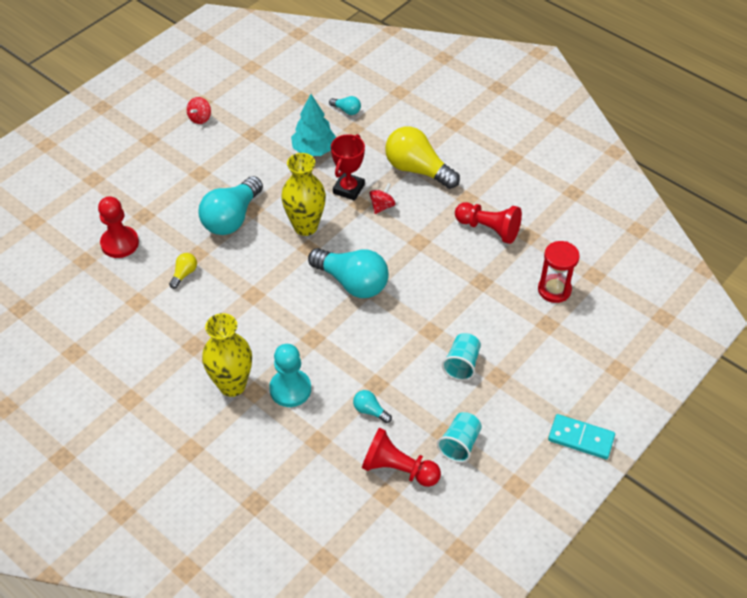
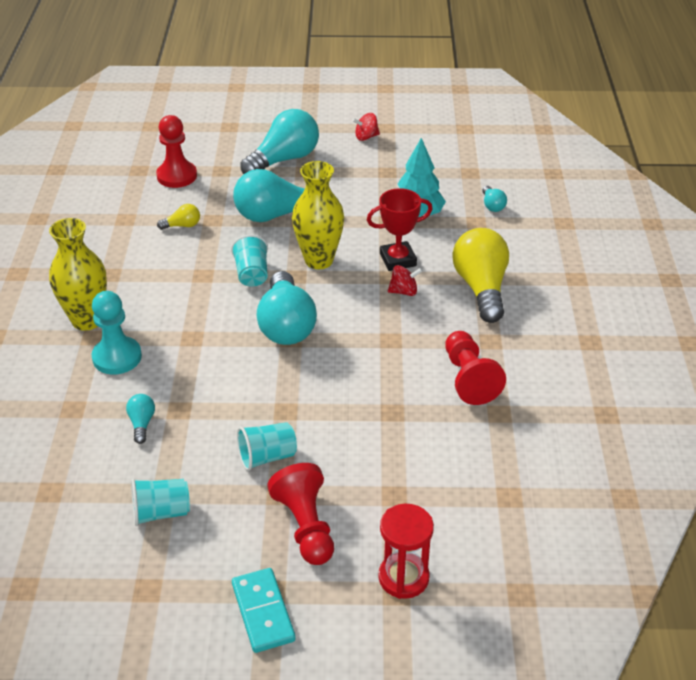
camera: 50 degrees right, 10 degrees down
(173, 175) = (284, 159): none -> turquoise light bulb
(281, 268) = (252, 274): none -> turquoise cup
(398, 469) = (88, 483): red pawn -> red pawn (305, 526)
(554, 290) = (448, 474): red hourglass -> red hourglass (403, 577)

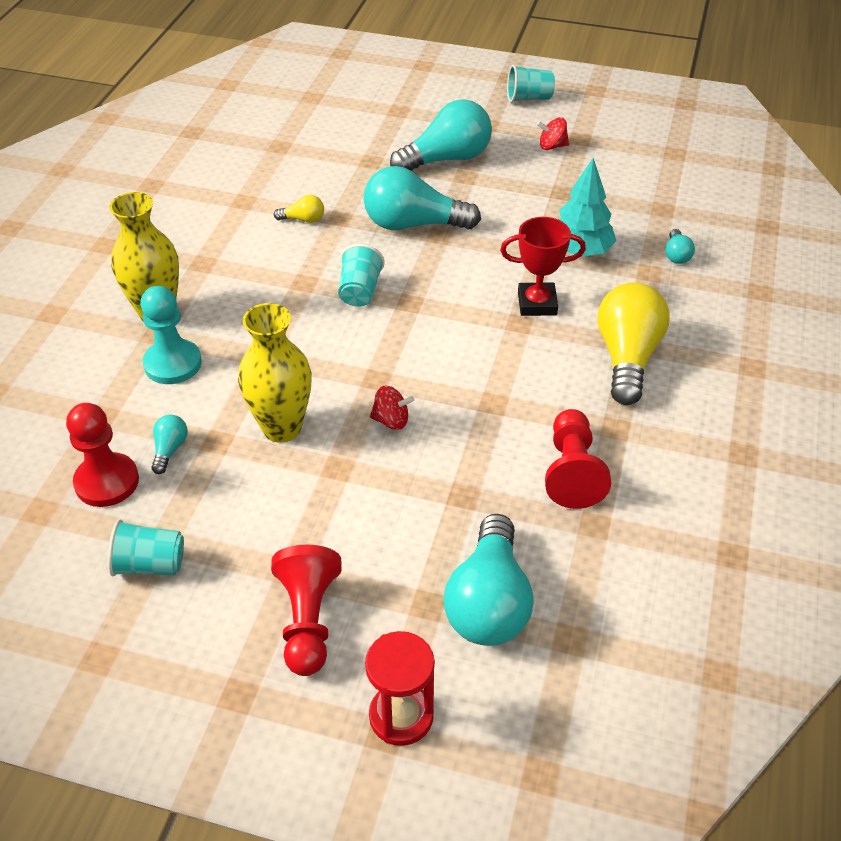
camera: 15 degrees right, 5 degrees up
(177, 176) = (318, 160): red pawn -> red pawn (107, 482)
(263, 612) = (218, 720): turquoise domino -> none
(267, 457) = (295, 521): turquoise cup -> turquoise cup (528, 98)
(286, 325) = (376, 361): turquoise light bulb -> turquoise light bulb (488, 602)
(319, 260) = (443, 288): yellow vase -> yellow vase (282, 428)
(404, 291) = (530, 345): red spinning top -> red spinning top (391, 420)

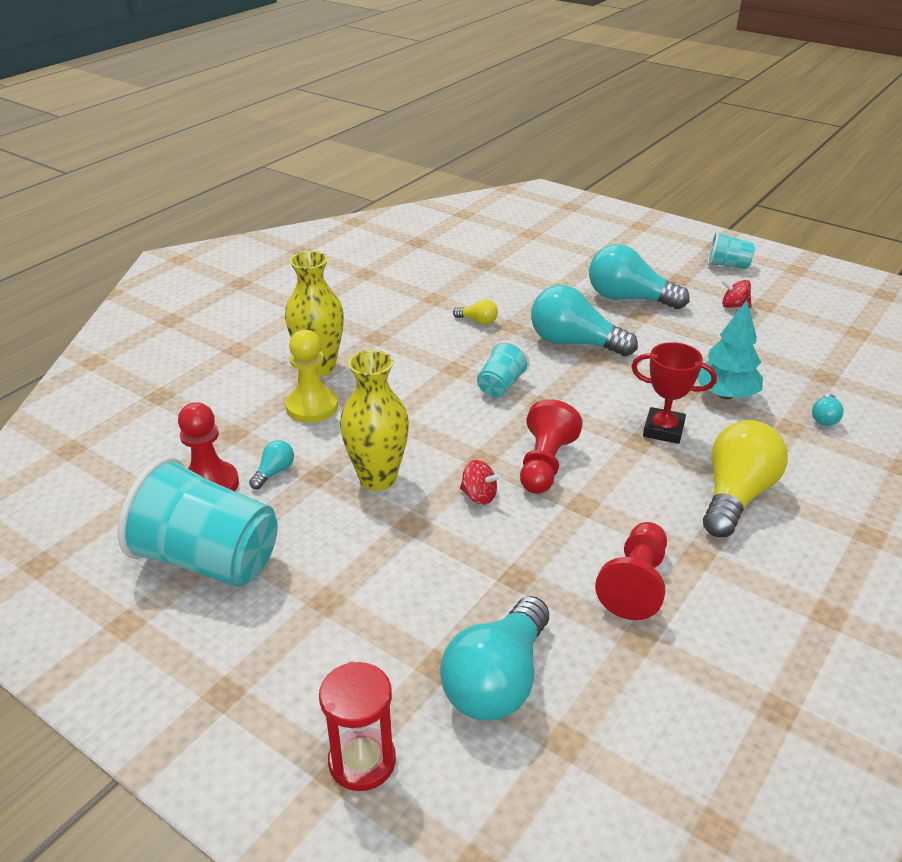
camera: 20 degrees right, 10 degrees down
(150, 564) = (208, 559): turquoise cup -> turquoise cup, size x2.02
(173, 364) = (312, 407): turquoise pawn -> yellow pawn
(308, 620) = (319, 646): red pawn -> red pawn (545, 464)
(447, 159) = (629, 299): turquoise light bulb -> turquoise light bulb turned 150 degrees counterclockwise

